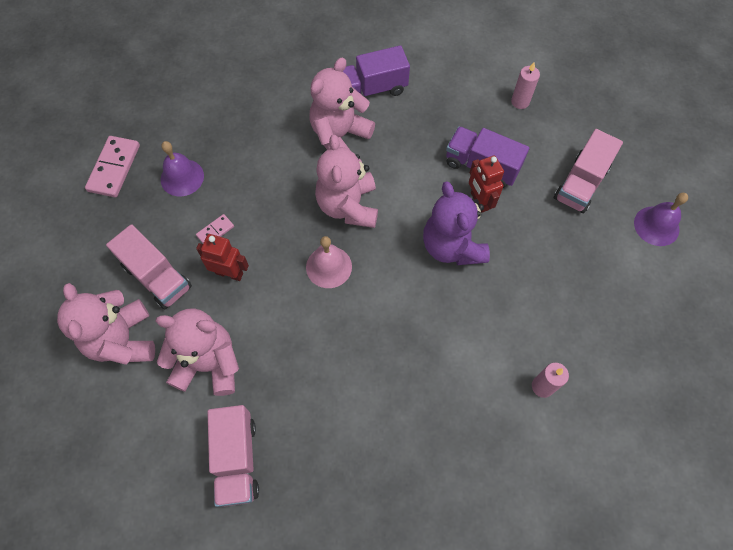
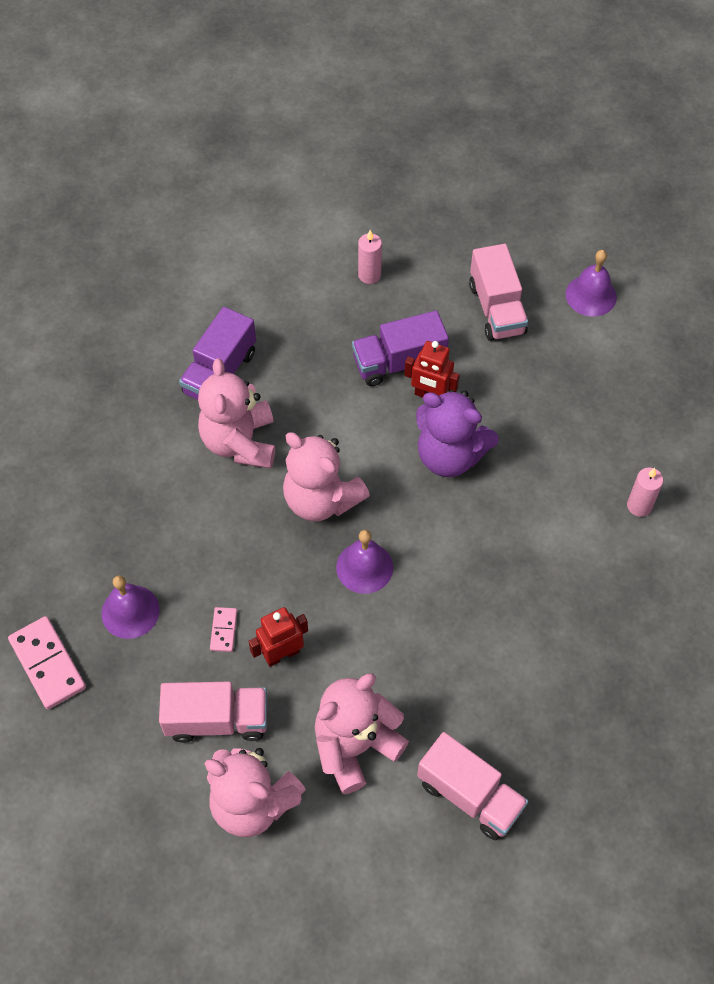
camera: 45 degrees left, 5 degrees down
(329, 267) = (364, 567): pink bell -> purple bell

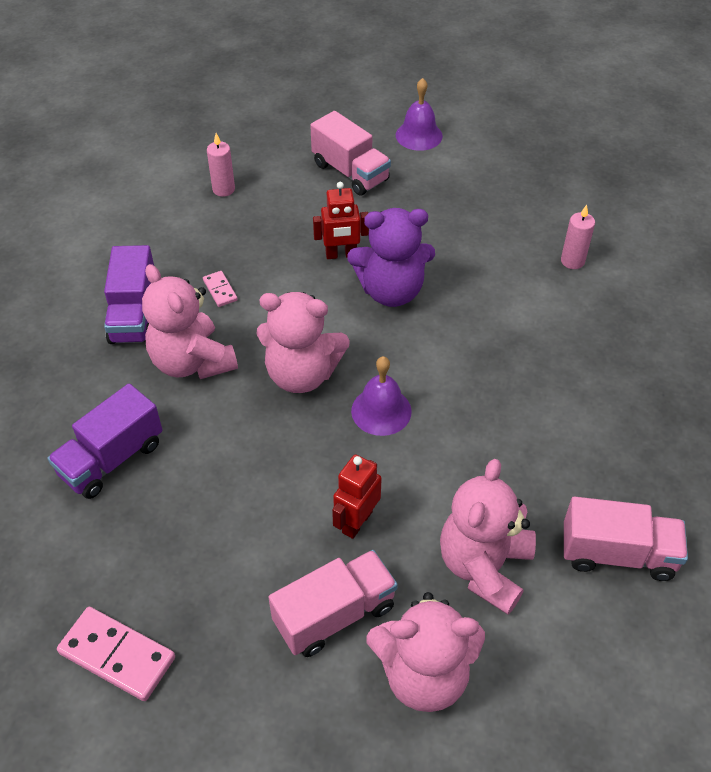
camera: 30 degrees left, 10 degrees down
(130, 611) = (177, 559): purple bell -> none
(224, 630) = (285, 529): pink domino -> pink domino (220, 290)
(399, 362) = (296, 241): purple truck -> purple truck (112, 459)

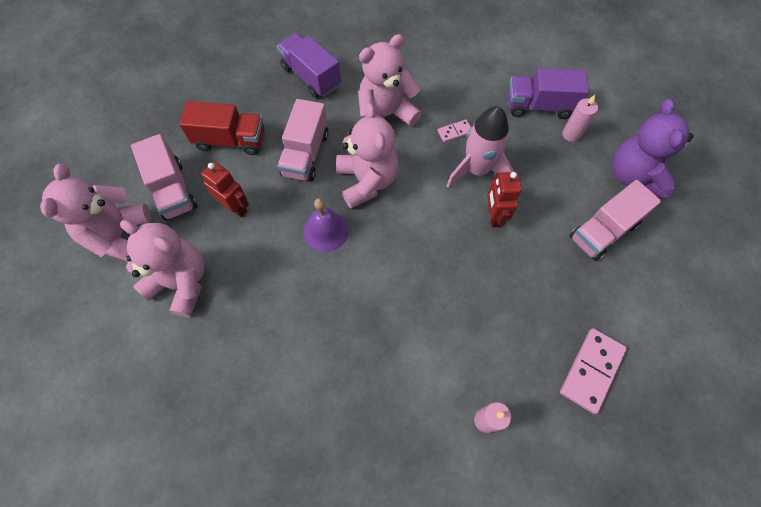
camera: 95 degrees right, 15 degrees up
(117, 655) = (180, 86): pink domino -> pink domino (591, 370)
(135, 315) = (432, 83): purple truck -> purple truck (539, 106)
(237, 550) = (230, 140): none -> red truck
(278, 269) = (477, 170): none -> pink rocket
(301, 374) = (367, 181): pink teddy bear -> pink teddy bear turned 150 degrees clockwise
(391, 291) = (450, 250): purple teddy bear -> purple teddy bear (633, 176)
(419, 135) = (669, 298): purple bell -> none
(617, 554) = (166, 380): pink truck -> pink truck (305, 154)

